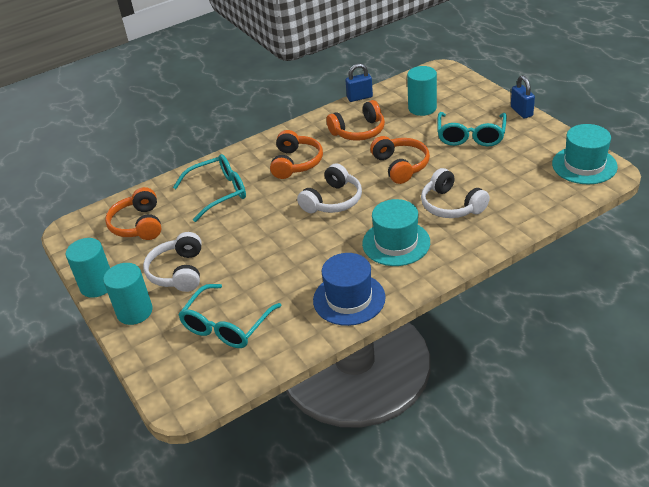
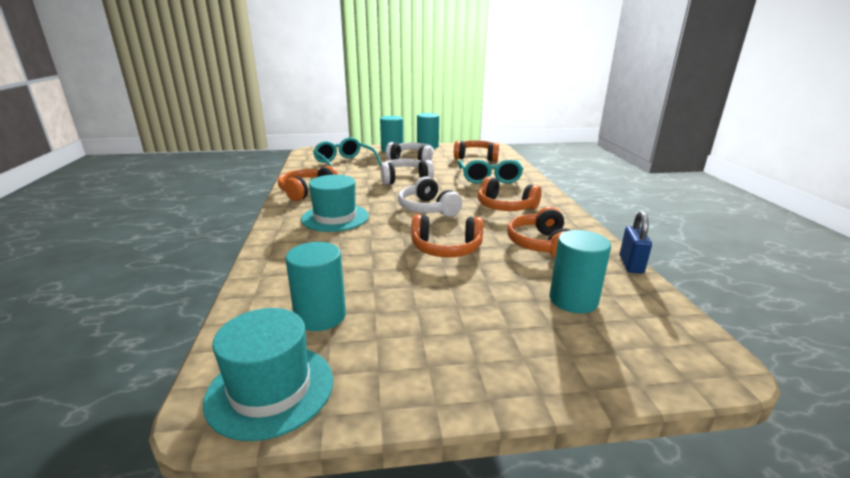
camera: 110 degrees right, 15 degrees down
(349, 299) = (307, 191): blue hat -> orange headphones
(451, 205) = (344, 254): white headphones -> white headphones (405, 179)
(471, 136) = (463, 313): turquoise glasses -> none
(521, 112) = (494, 398): blue padlock -> none
(524, 179) = (320, 316): none -> turquoise cylinder

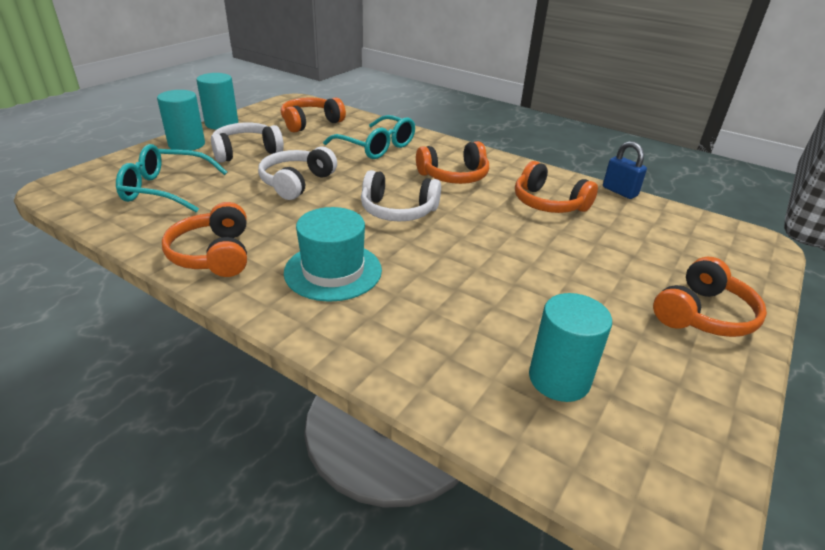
camera: 50 degrees left, 10 degrees up
(270, 389) = (668, 465): turquoise hat -> none
(446, 248) = (500, 246): orange headphones -> orange headphones (703, 314)
(573, 300) = (648, 241): turquoise cylinder -> none

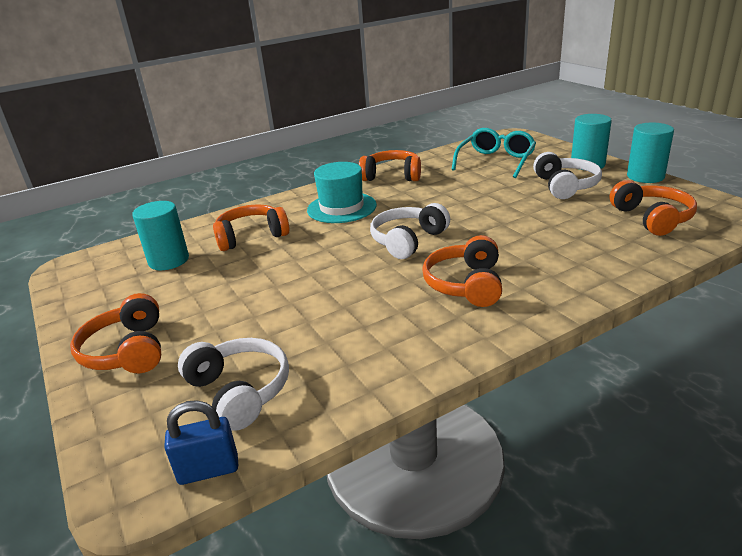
camera: 120 degrees right, 5 degrees down
(296, 182) = (487, 203): white headphones -> white headphones (239, 391)
(377, 147) = (567, 249): turquoise glasses -> none
(548, 203) = (364, 332): orange headphones -> orange headphones (251, 236)
(619, 191) = (352, 412): blue padlock -> blue padlock (208, 470)

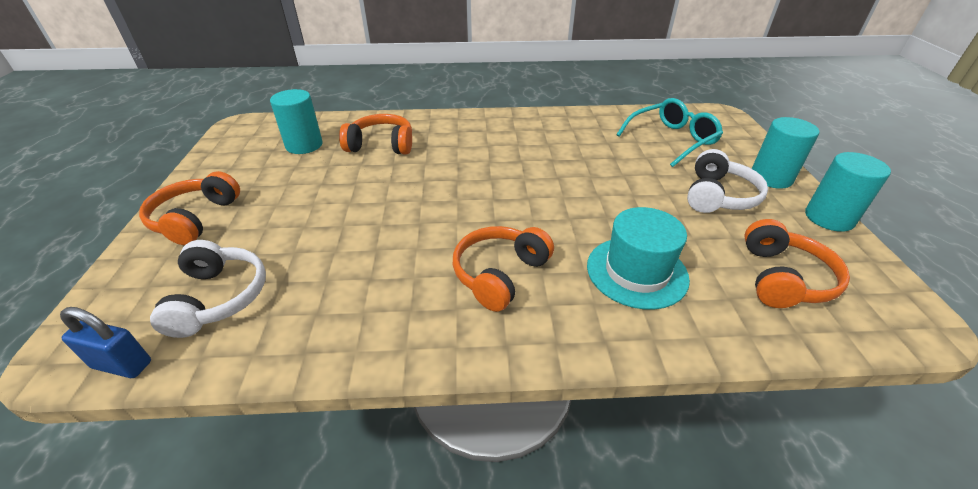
camera: 25 degrees right, 10 degrees up
(341, 207) = (478, 142): turquoise hat -> turquoise hat (636, 272)
(392, 176) = (555, 123): orange headphones -> none
(408, 241) = (498, 200): white headphones -> none

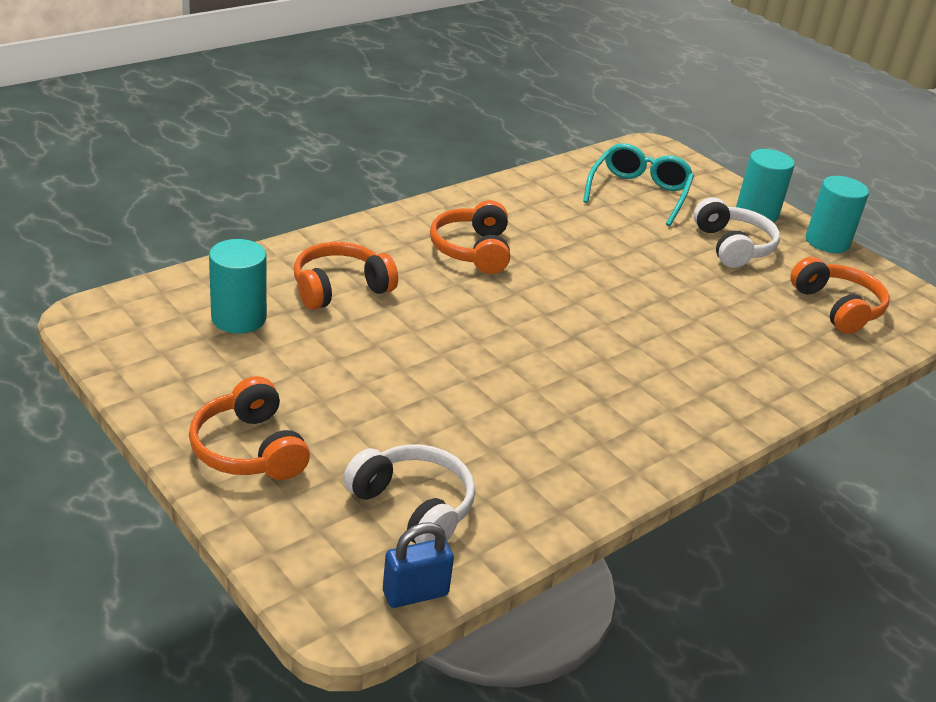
camera: 40 degrees left, 5 degrees down
(500, 274) = (637, 384): orange headphones -> orange headphones (472, 250)
(636, 272) = (737, 341): turquoise hat -> none

